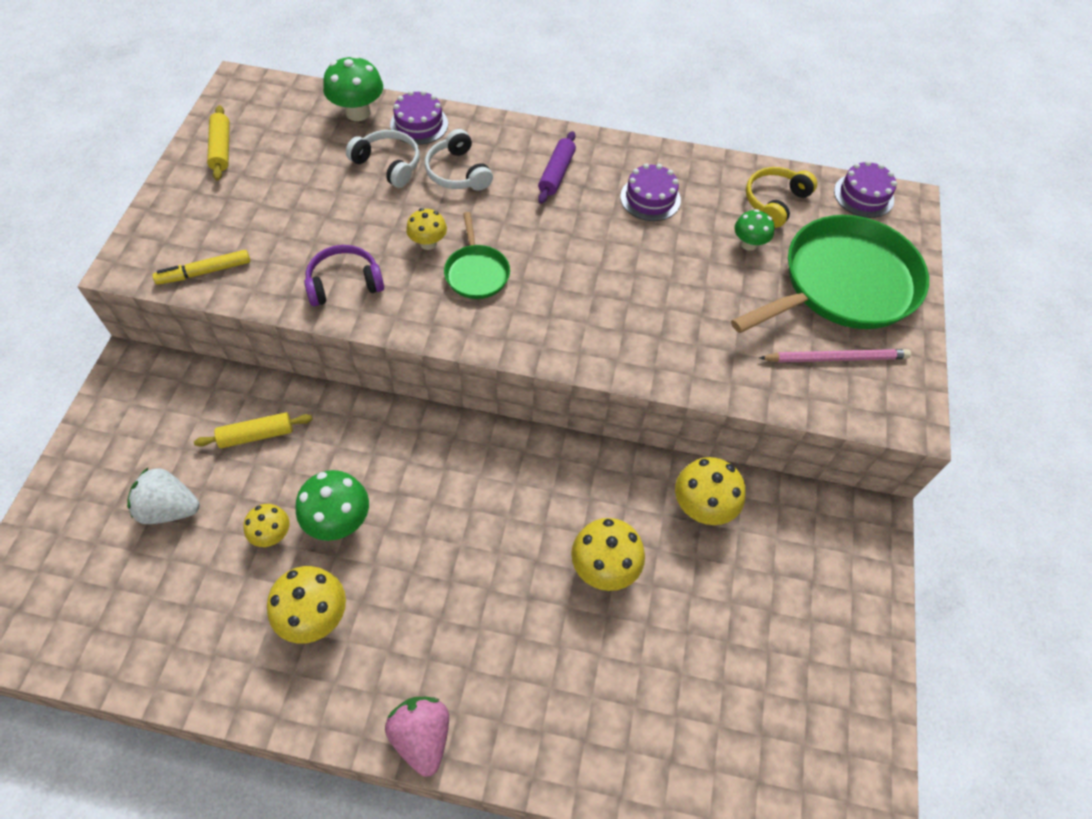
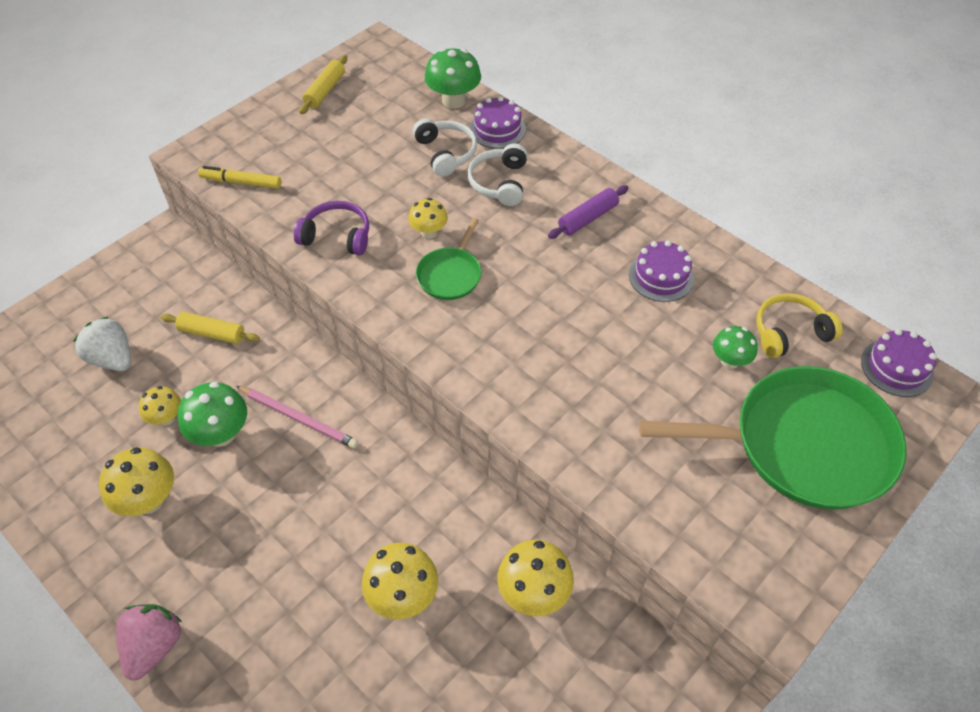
camera: 35 degrees right, 5 degrees down
(836, 358) = (739, 513): pink pencil -> pink pencil (298, 418)

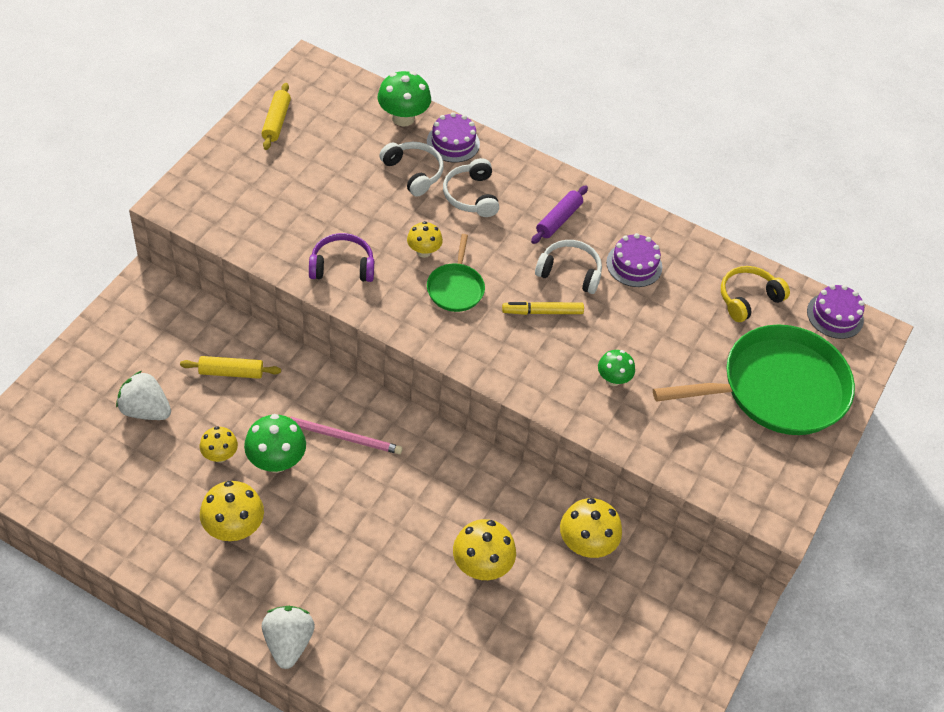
camera: 20 degrees left, 0 degrees up
(154, 646) = (288, 643): pink strawberry -> white strawberry
(241, 182) = (232, 225): yellow marker -> yellow marker (542, 312)
(584, 275) = (569, 272): none -> white headphones
(730, 361) = (706, 329): green mushroom -> green mushroom (613, 379)

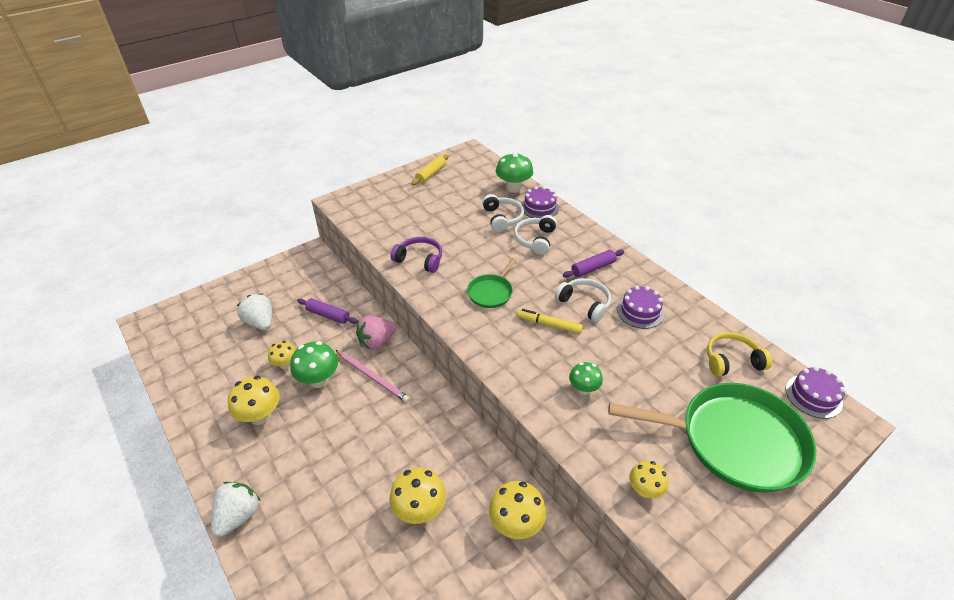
camera: 30 degrees right, 10 degrees down
(231, 372) = (328, 315): yellow rolling pin -> purple rolling pin
(318, 389) = (376, 342): none -> pink strawberry
(423, 251) = (481, 264): yellow mushroom -> yellow mushroom (644, 490)

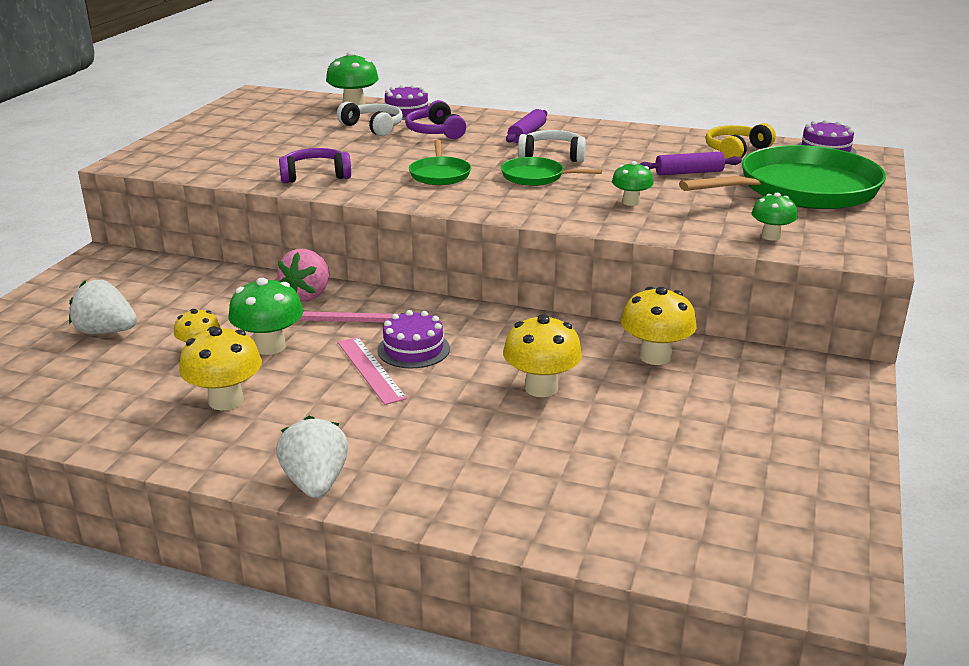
camera: 35 degrees left, 15 degrees down
(328, 315) = (206, 296): purple rolling pin -> purple rolling pin (689, 173)
(347, 432) = (370, 369): none -> pink ruler
(430, 174) = (229, 118): yellow rolling pin -> none
(535, 239) = (435, 132): white headphones -> purple headphones
(549, 324) = (536, 177): yellow marker -> green pan
(640, 311) = (613, 146): purple cake -> purple cake (413, 349)
(644, 490) = (771, 236): yellow mushroom -> green mushroom

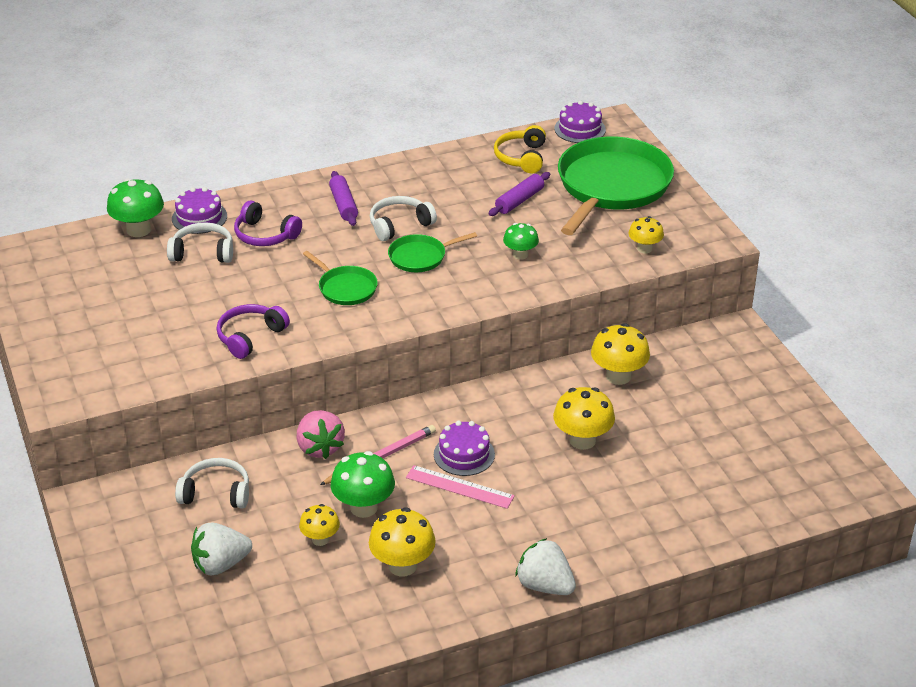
camera: 40 degrees left, 10 degrees up
(187, 289) = (216, 493): none -> white headphones
(771, 236) = (644, 248): green mushroom -> yellow mushroom

